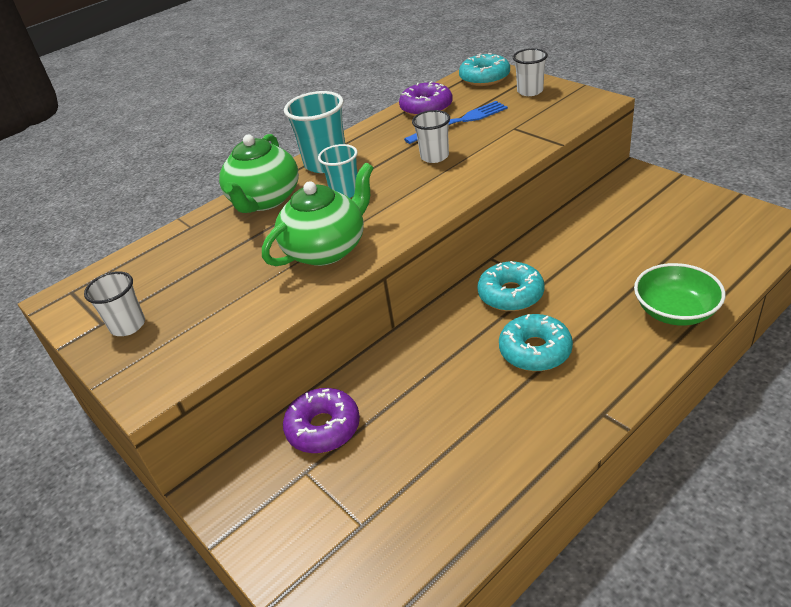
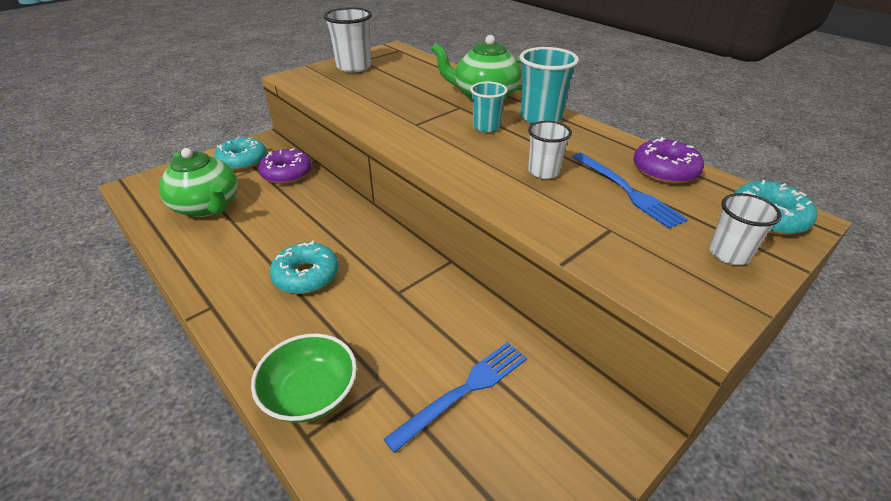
camera: 85 degrees right, 0 degrees up
(128, 325) = (354, 67): white cup -> white cup, size x1.58
(327, 249) = (401, 121): green teapot -> green teapot (207, 206)
(511, 294) = (389, 268): turquoise donut -> turquoise donut (242, 161)
(637, 236) = (463, 391): none -> blue fork

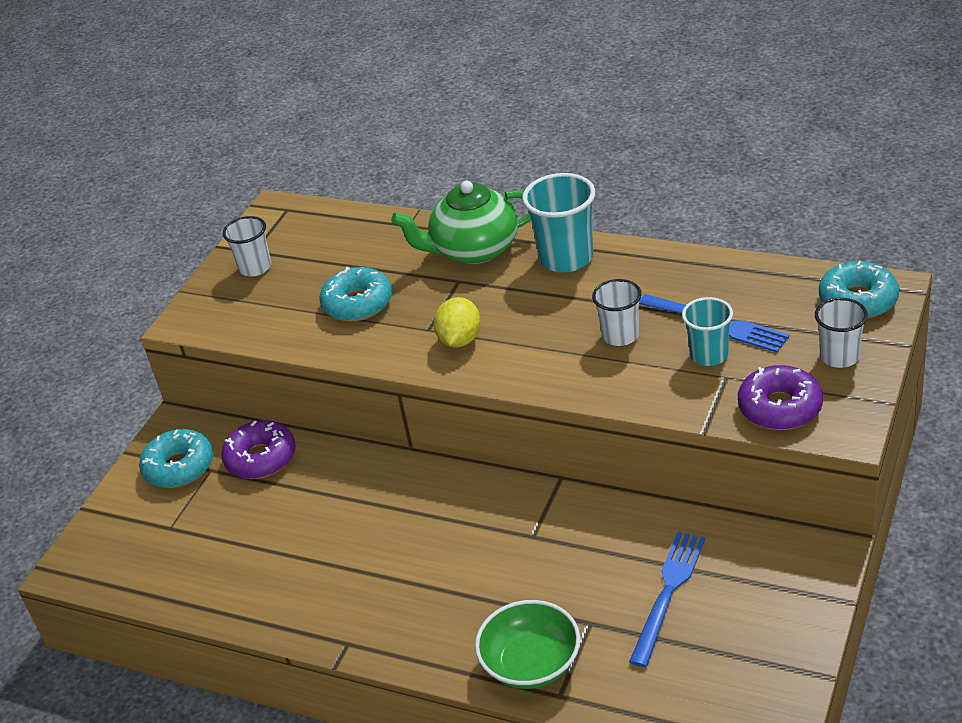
camera: 20 degrees left, 0 degrees up
(207, 206) = (207, 545): green teapot -> none
(306, 275) = (417, 565): turquoise donut -> turquoise donut (358, 303)
(354, 67) = (255, 267): white cup -> white cup, size x0.63
(430, 136) = (460, 340): none -> yellow lemon
(486, 127) = (514, 299): turquoise cup -> turquoise cup (709, 355)
(664, 170) = (740, 281): purple donut -> purple donut (780, 407)

